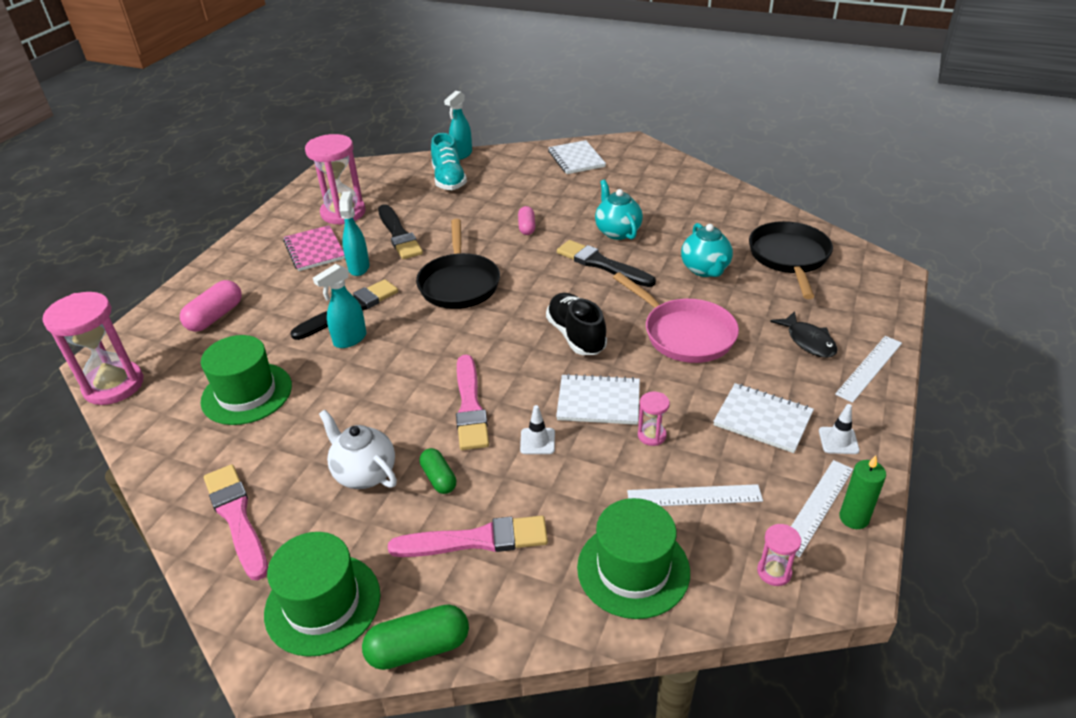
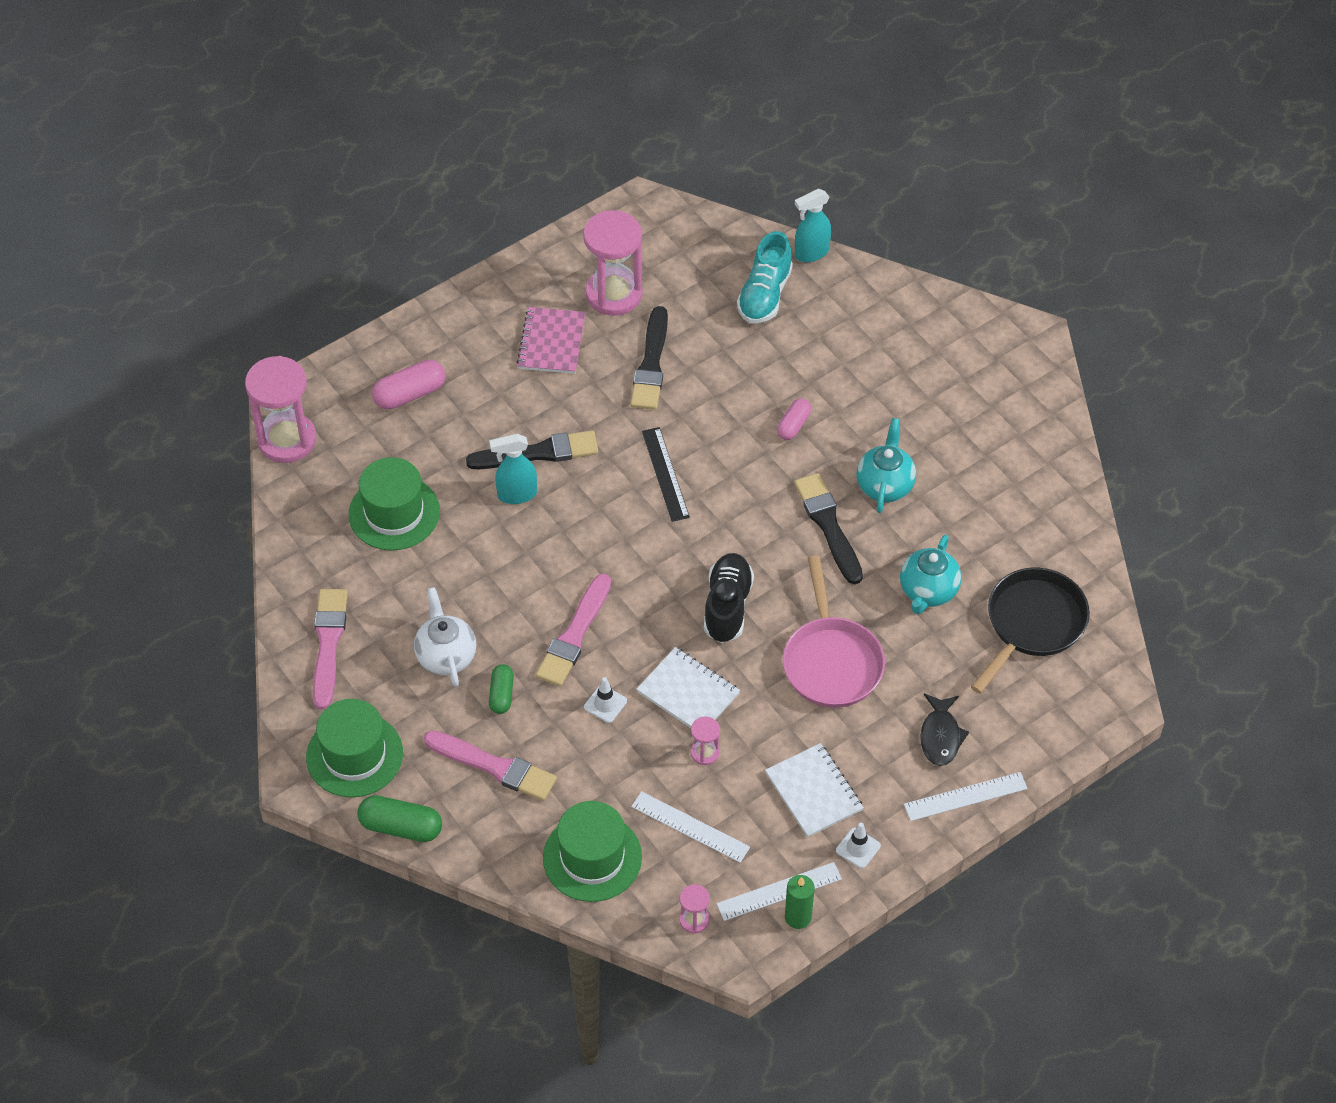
camera: 30 degrees right, 15 degrees up
(359, 267) = (581, 395): turquoise spray bottle -> none
(459, 283) = (665, 474): black pan -> black ruler
(576, 159) = (939, 334): white notebook -> none

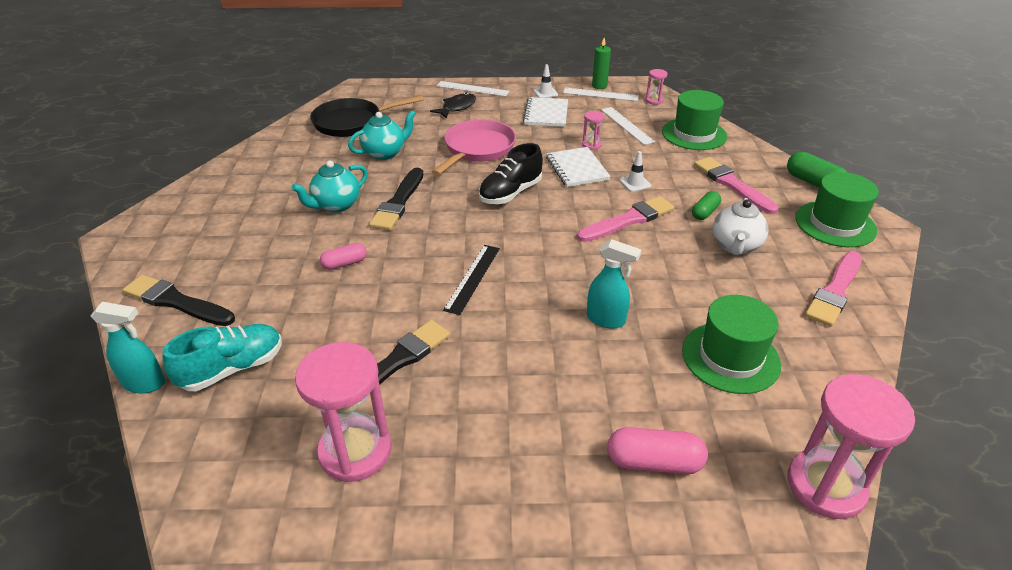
camera: 145 degrees left, 15 degrees down
(537, 453) = (562, 342): black brush -> black brush (177, 302)
(551, 342) = (464, 435): pink notebook -> none

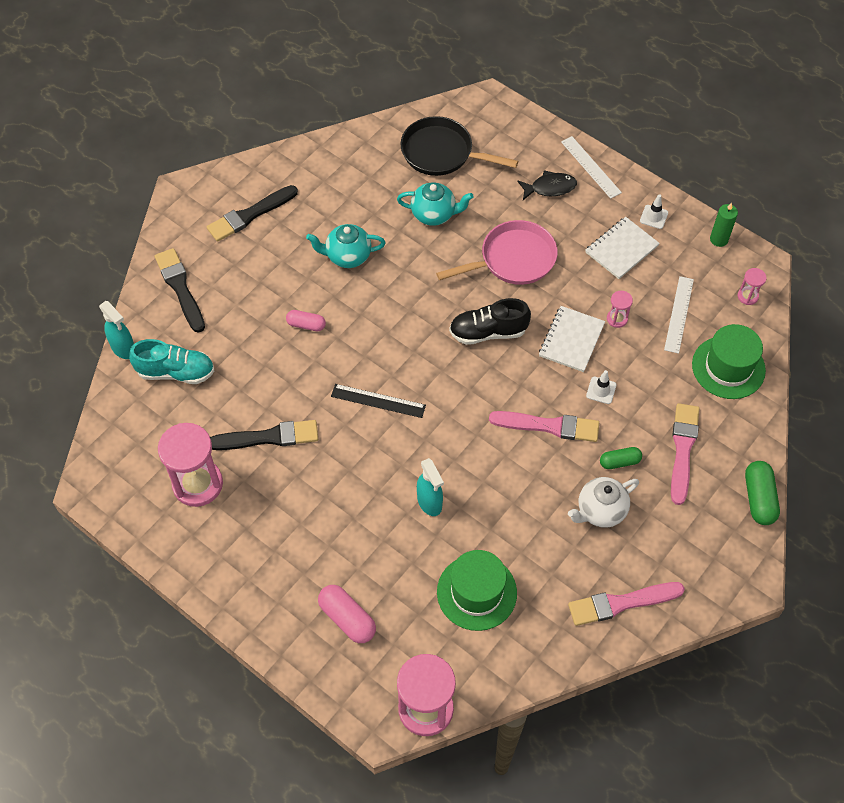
camera: 40 degrees right, 20 degrees up
(399, 202) = (395, 284): black brush -> black brush (250, 215)
(473, 278) = (378, 401): black ruler -> black ruler turned 45 degrees clockwise
(600, 94) = (704, 253): white ruler -> none
(835, 224) = (713, 550): green hat -> none

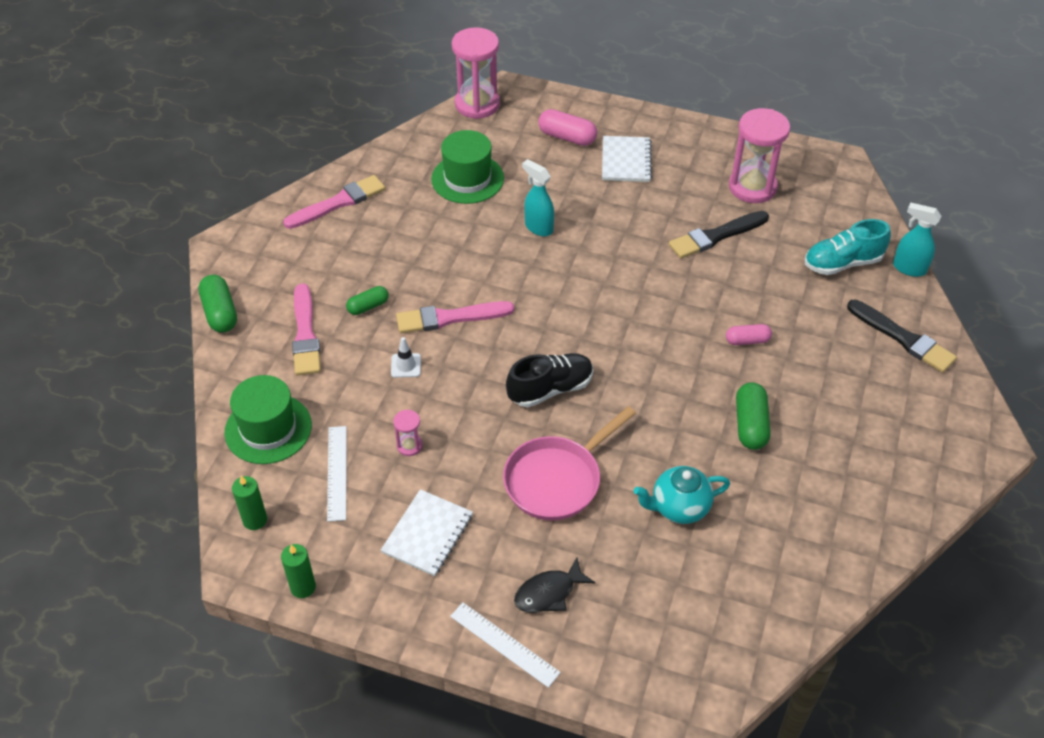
camera: 160 degrees right, 10 degrees down
(250, 215) = (893, 439): black brush -> none
(347, 256) = (750, 425): turquoise teapot -> green capsule
(378, 401) = (631, 293): black ruler -> none
(441, 153) = (715, 599): black pan -> none
(571, 340) = (455, 407): white notebook -> white notebook (626, 161)
(600, 511) = (376, 262): white teapot -> none
(654, 217) = (397, 593): white traffic cone -> none
(747, 296) = (255, 520): pink hourglass -> green candle

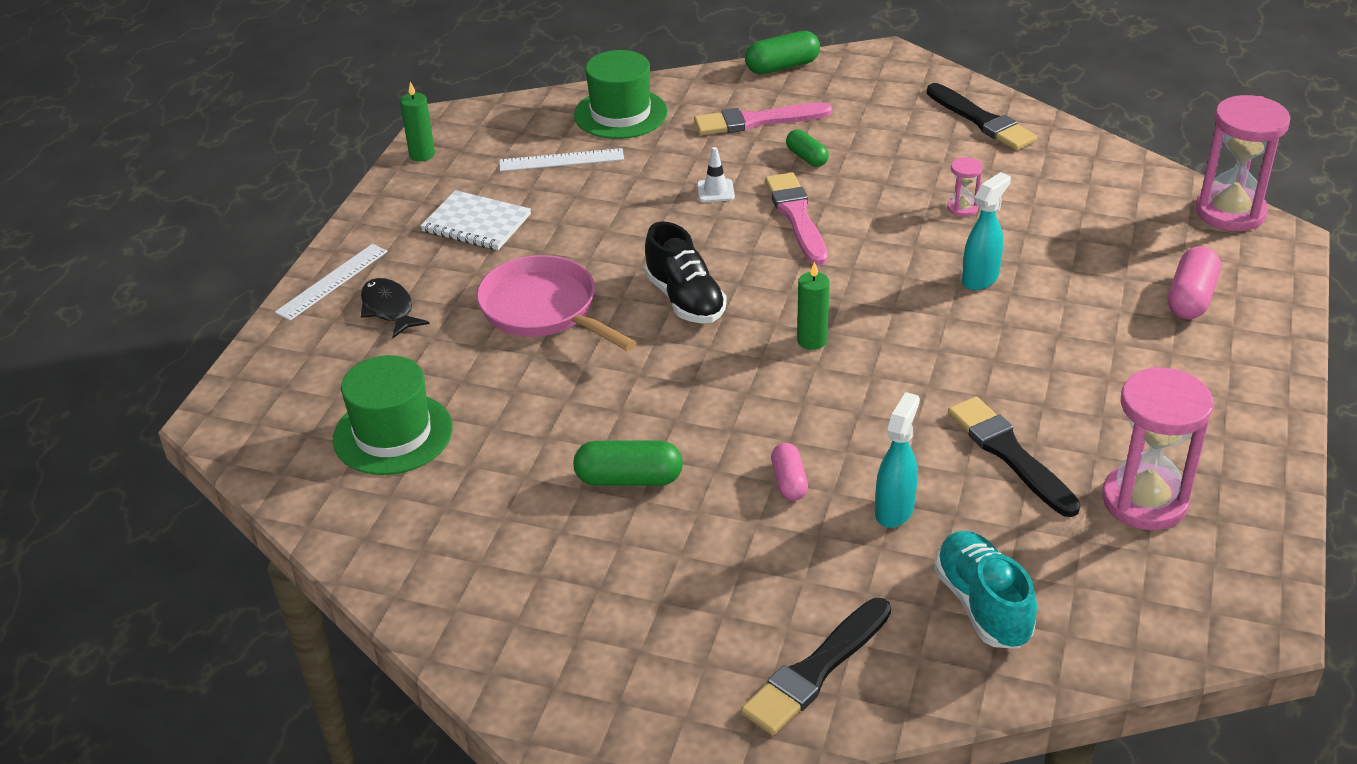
camera: 90 degrees right, 10 degrees down
(255, 520) = (505, 119): green candle -> green candle (812, 340)
(338, 203) = (981, 120): pink brush -> black brush
(409, 446) = (596, 202): pink hourglass -> pink hourglass (962, 208)
(467, 179) = (1062, 214): green hat -> green hat (393, 434)
(626, 161) = (1158, 358): white notebook -> none
(679, 507) = (495, 409): turquoise teapot -> none
(908, 268) = (990, 697): turquoise spray bottle -> turquoise spray bottle (894, 510)

